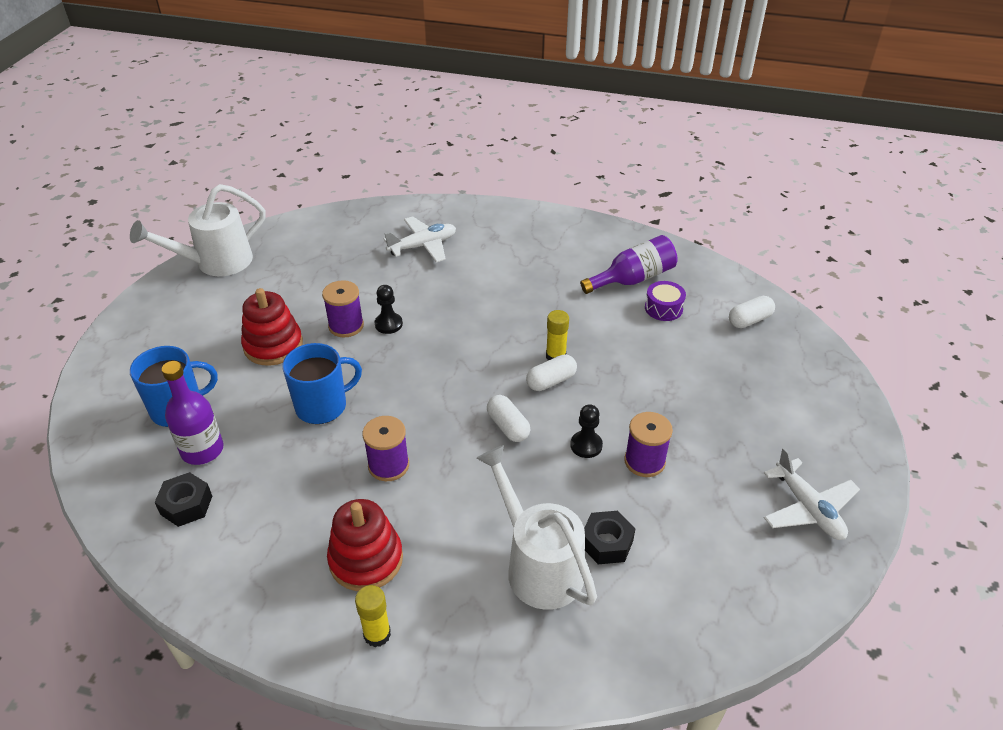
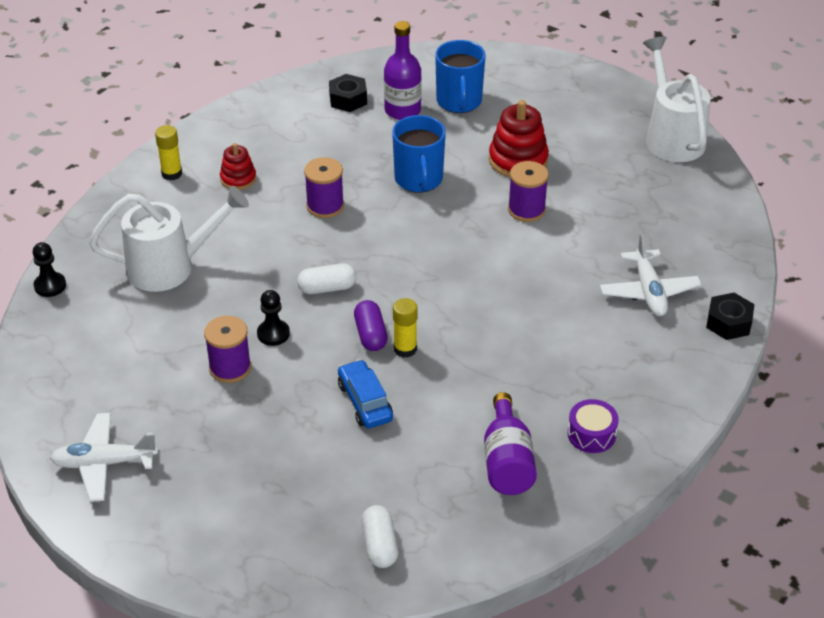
camera: 110 degrees right, 0 degrees up
(366, 559) = (238, 178): red stacking toy -> red stacking toy, size x0.60
(388, 324) = (515, 239): black pawn -> black pawn (50, 286)
(551, 381) = (370, 335): white capsule -> purple capsule
(606, 543) = (163, 312): black nut -> black nut (728, 322)
(626, 363) = (365, 402): none -> blue car
(663, 308) = (440, 469): purple drum -> purple drum (591, 434)

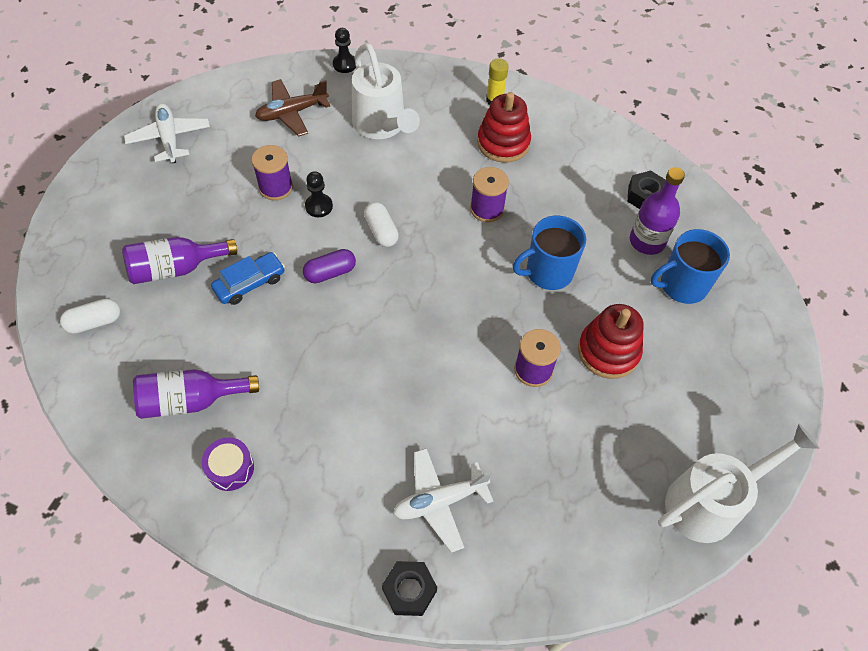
camera: 75 degrees right, 15 degrees up
(112, 342) = (292, 113): none -> brown plane
(238, 178) = (503, 143): red stacking toy -> red stacking toy, size x1.67
(324, 466) = (176, 269): none -> purple bottle
(405, 349) = (317, 301): yellow glue stick -> none

